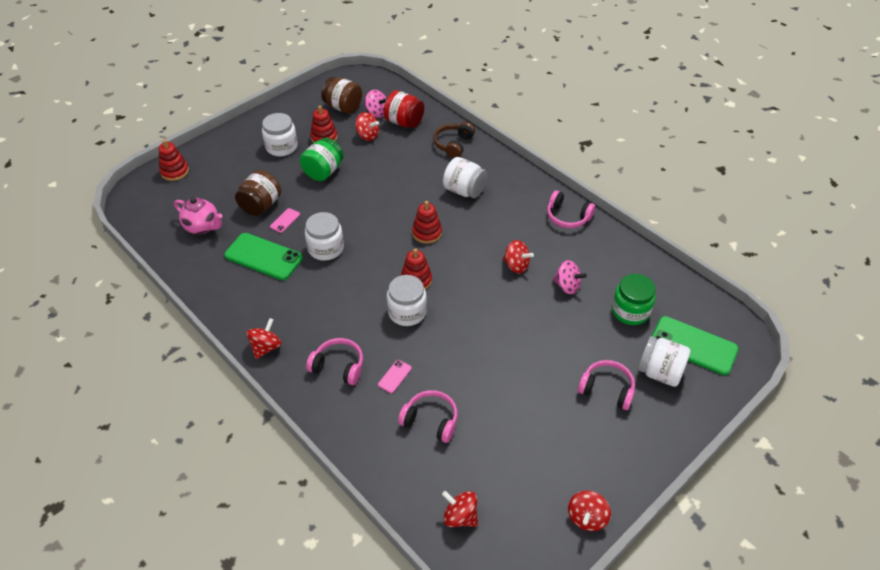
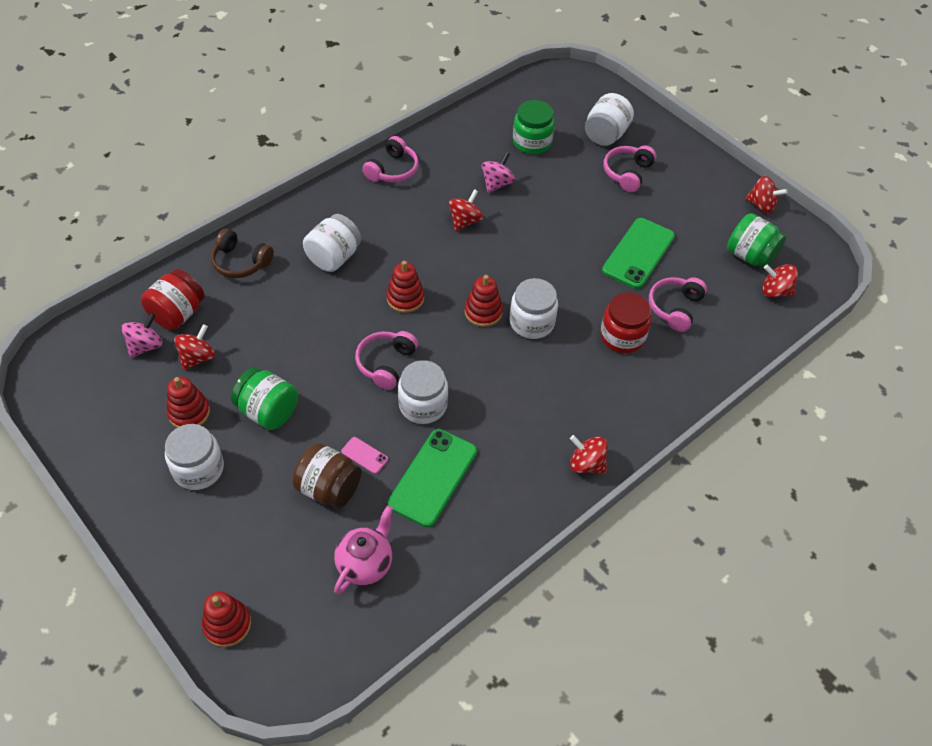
camera: 90 degrees left, 5 degrees up
(338, 366) = (611, 388): pink headphones -> pink headphones (386, 363)
(343, 107) = (119, 389): brown jar -> none
(395, 376) = (622, 336): pink phone -> red jar
(460, 516) = (775, 291): red spinning top -> red spinning top turned 75 degrees clockwise
(507, 497) = (750, 256): none -> green jar
(693, 345) = (574, 107): green phone -> green phone (638, 253)

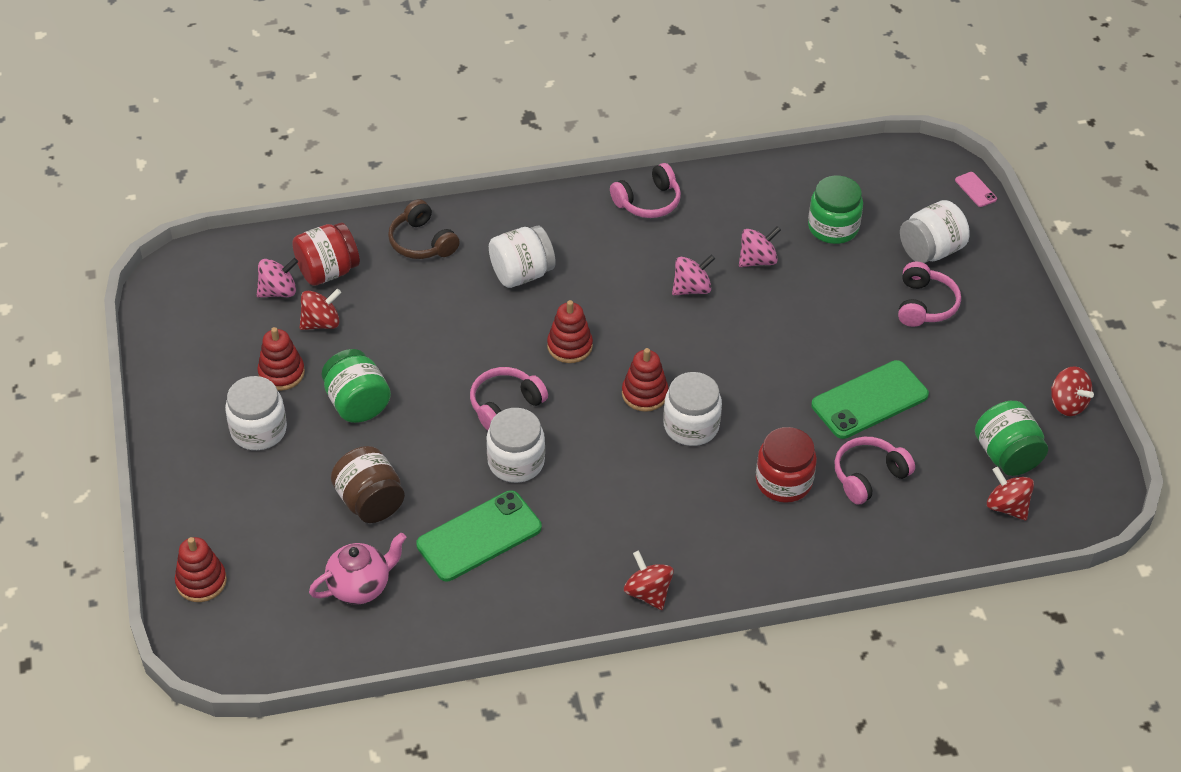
camera: 30 degrees right, 5 degrees down
(364, 455) = (425, 486): pink phone -> pink phone (975, 190)
(465, 221) = (691, 288): red spinning top -> pink spinning top
(627, 173) = (924, 305): pink headphones -> pink headphones turned 135 degrees clockwise

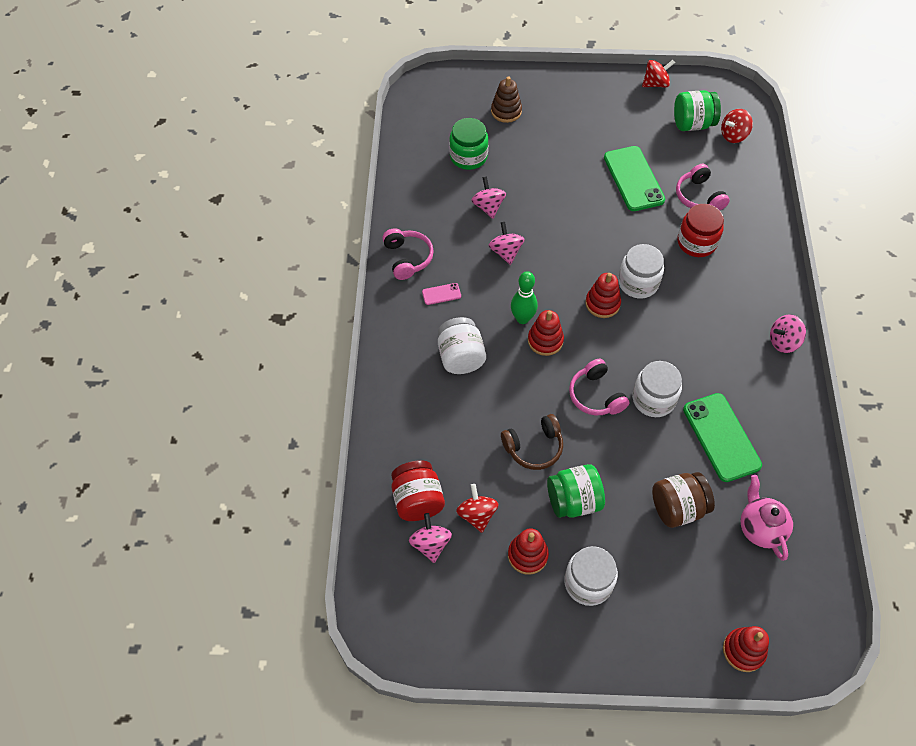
camera: 75 degrees left, 10 degrees up
(422, 242) = (404, 422): brown headphones -> brown headphones (534, 447)
(595, 320) = (522, 318): none -> green bowling pin
(648, 593) = (783, 342): red spinning top -> pink spinning top
(924, 305) = (555, 128): pink headphones -> none
(930, 250) = (506, 111): white jar -> brown stacking toy
(975, 190) = (456, 73): pink phone -> pink phone (441, 294)

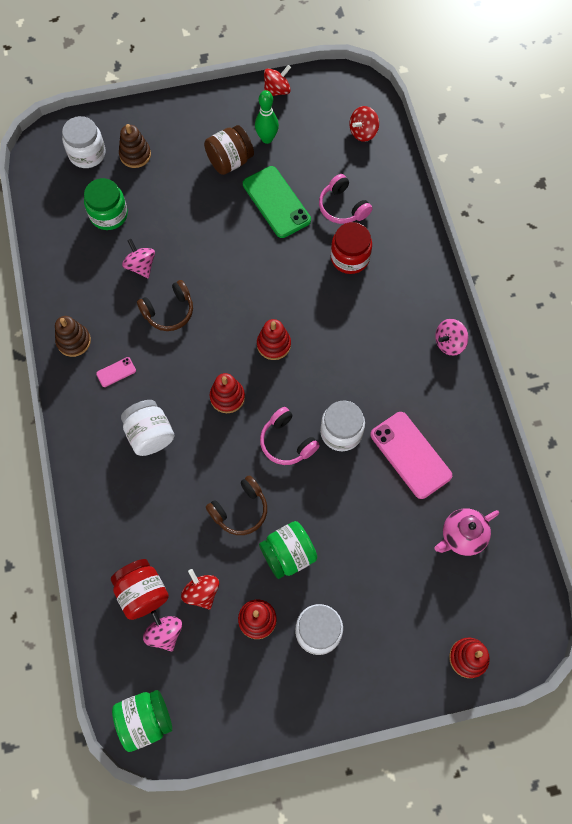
camera: 15 degrees left, 10 degrees up
(407, 258) = (74, 341): pink headphones -> brown stacking toy
(505, 252) = (169, 311): pink spinning top -> brown headphones
(522, 318) = (200, 379): green bowling pin -> green bowling pin (267, 138)
(638, 283) = (303, 314): white jar -> white jar (87, 154)
(678, 508) = (384, 536): brown jar -> brown jar (230, 161)
(692, 124) = (321, 128): green jar -> green jar (145, 720)
(721, 437) = (410, 455): green phone -> pink phone
(760, 528) = (461, 536): pink teapot -> pink teapot turned 90 degrees counterclockwise

